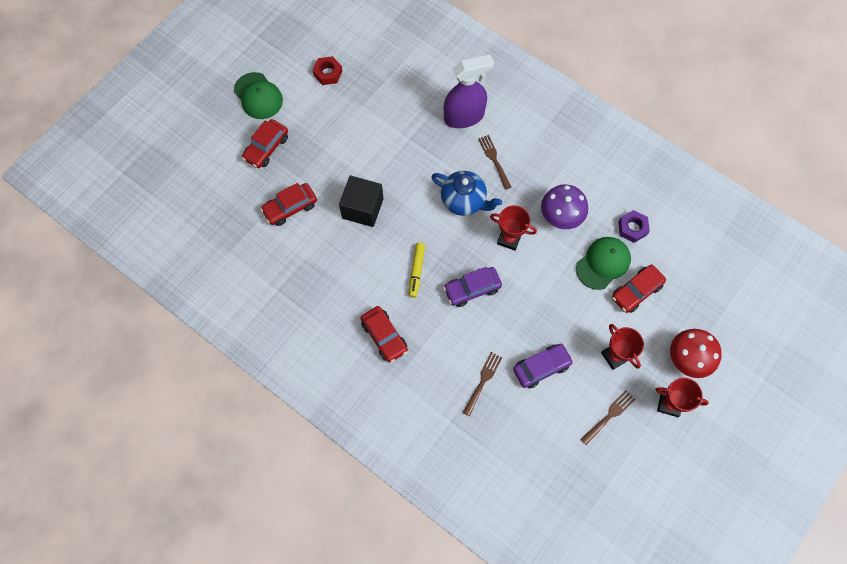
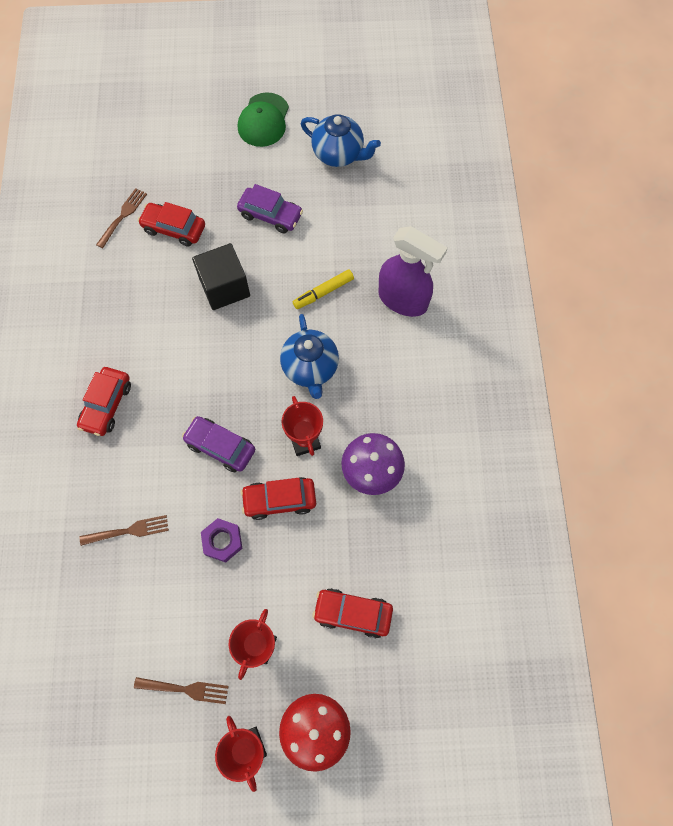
camera: 50 degrees right, 0 degrees up
(266, 148) = (217, 165): red car -> red car (279, 500)
(328, 73) = (339, 154): red nut -> blue teapot
(416, 271) = (198, 382): yellow marker -> yellow marker (323, 292)
(494, 159) = (380, 361): brown fork -> brown fork (123, 216)
(541, 367) = (187, 578): purple car -> purple car (270, 215)
(603, 263) = (356, 554): green cap -> none
(632, 228) = (424, 555): purple nut -> purple nut (222, 541)

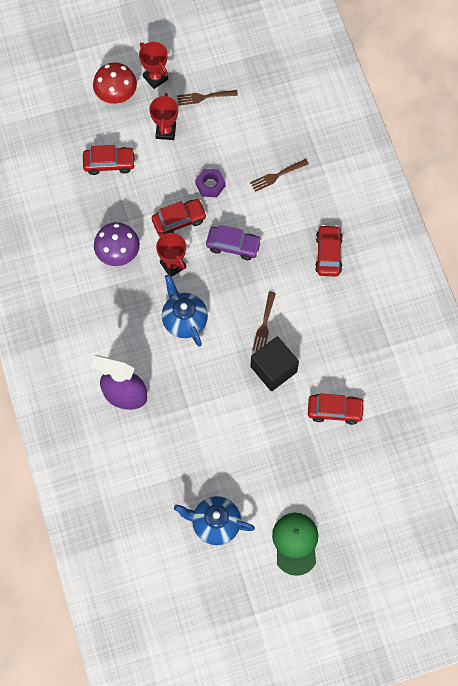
camera: 165 degrees right, 0 degrees up
(123, 216) = (383, 412): brown fork -> brown fork (264, 325)
(270, 215) = (257, 445): purple car -> none
(323, 292) = (192, 385): yellow marker -> none

